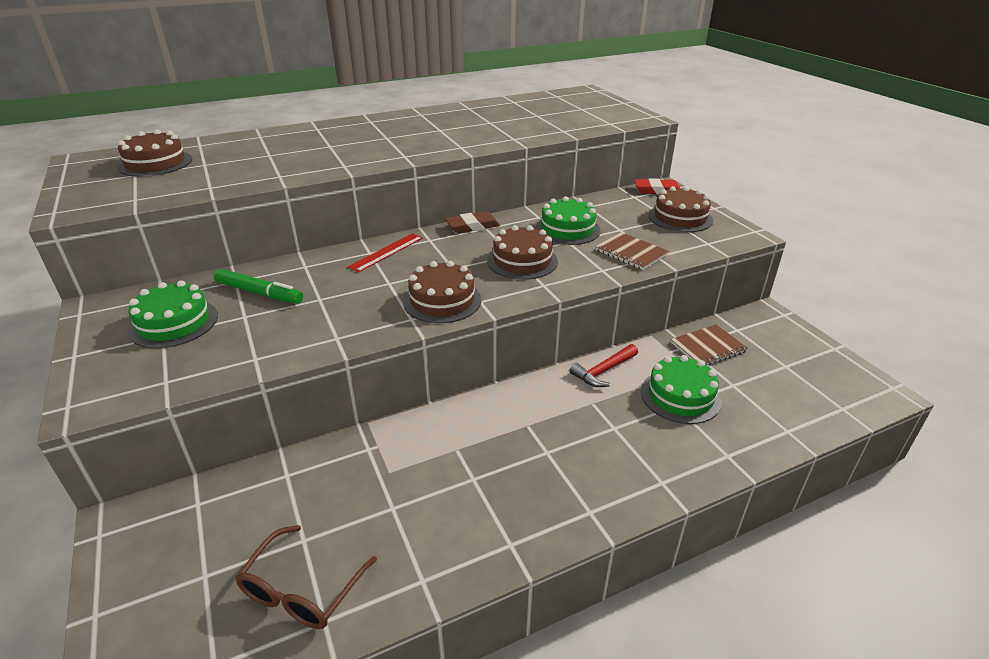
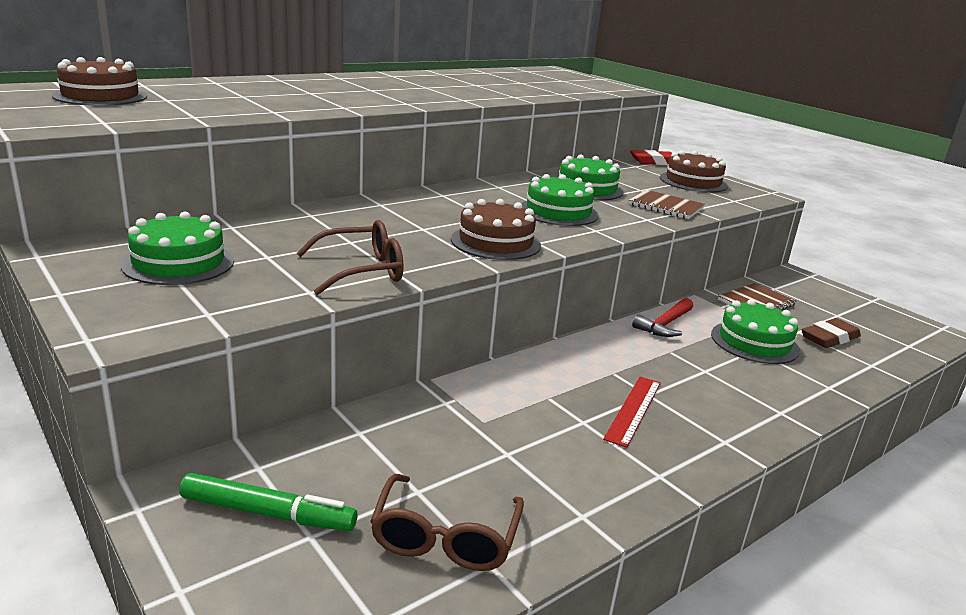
camera: 15 degrees left, 10 degrees down
(259, 293) = (271, 237): green marker -> green marker (268, 513)
(309, 335) = (362, 271): none -> brown glasses
(386, 252) = (401, 204): red ruler -> red ruler (633, 410)
(472, 226) = (483, 185): brown eraser -> brown eraser (829, 338)
(522, 261) = (558, 212): brown cake -> green cake

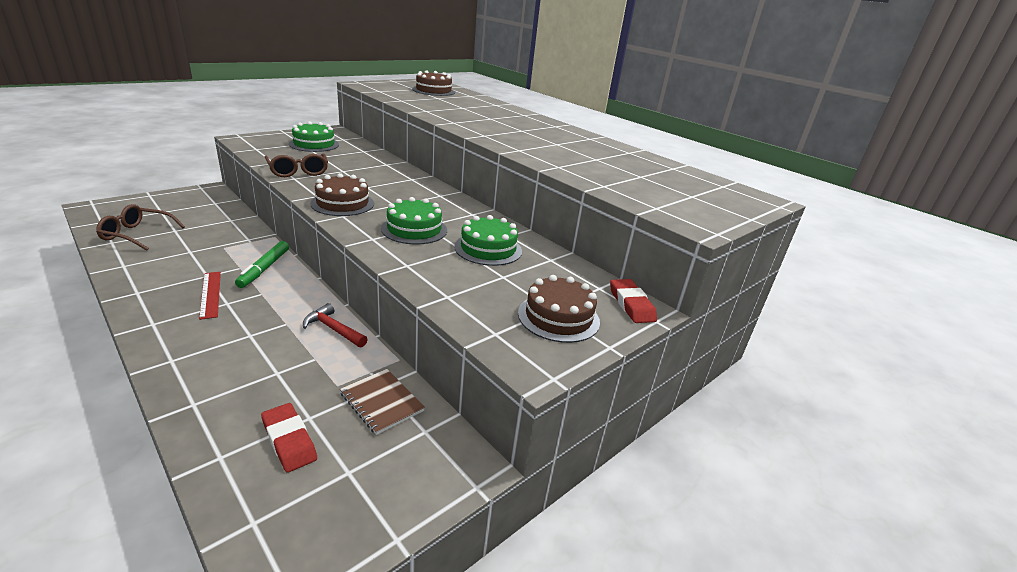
camera: 85 degrees right, 5 degrees up
(268, 513) = (182, 205): green marker -> green marker (264, 269)
(633, 410) = (210, 294): red ruler -> red ruler turned 45 degrees clockwise
(666, 206) = (449, 281): brown notebook -> none
(754, 342) = (291, 376): green cake -> none
(829, 338) = (289, 440): brown eraser -> red eraser

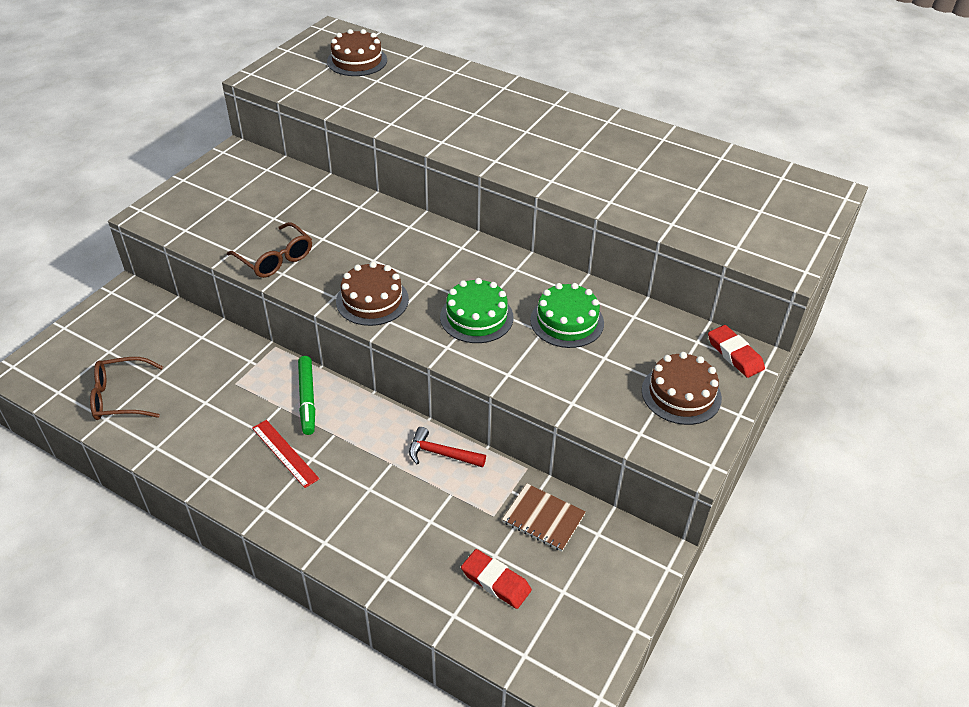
camera: 15 degrees left, 15 degrees up
(314, 144) = (243, 194): green cake -> none

